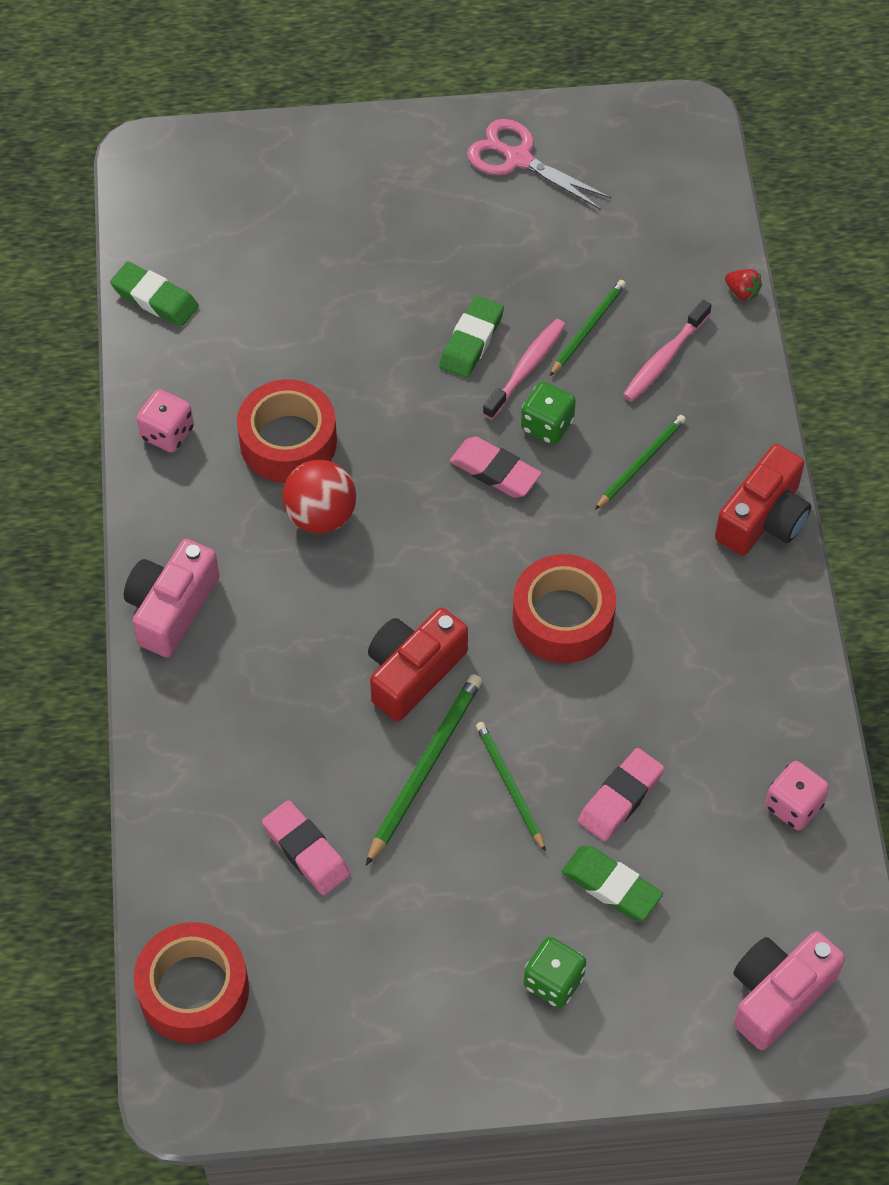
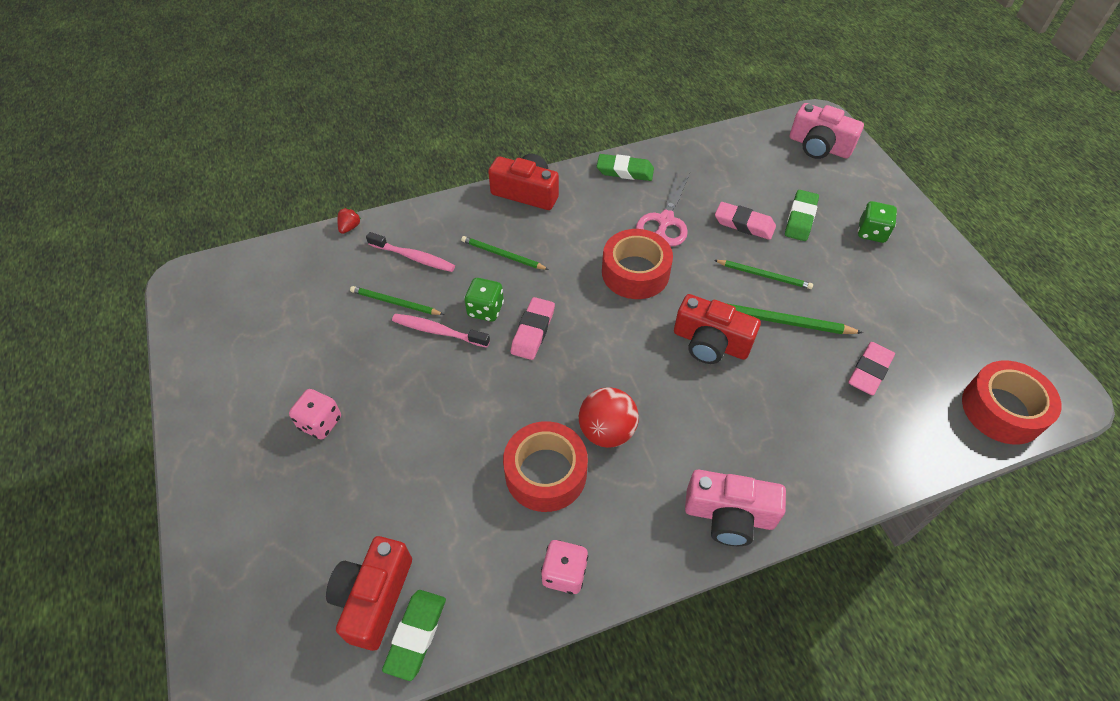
camera: 105 degrees left, 5 degrees down
(205, 269) = (373, 597): none -> red camera
(471, 341) = (419, 370): green eraser -> green eraser (625, 171)
(510, 785) = (764, 275): green pencil -> green pencil turned 120 degrees counterclockwise
(518, 159) = (230, 378): pink scissors -> pink scissors (665, 221)
(793, 805) = (709, 155): pink dice -> pink dice (320, 423)

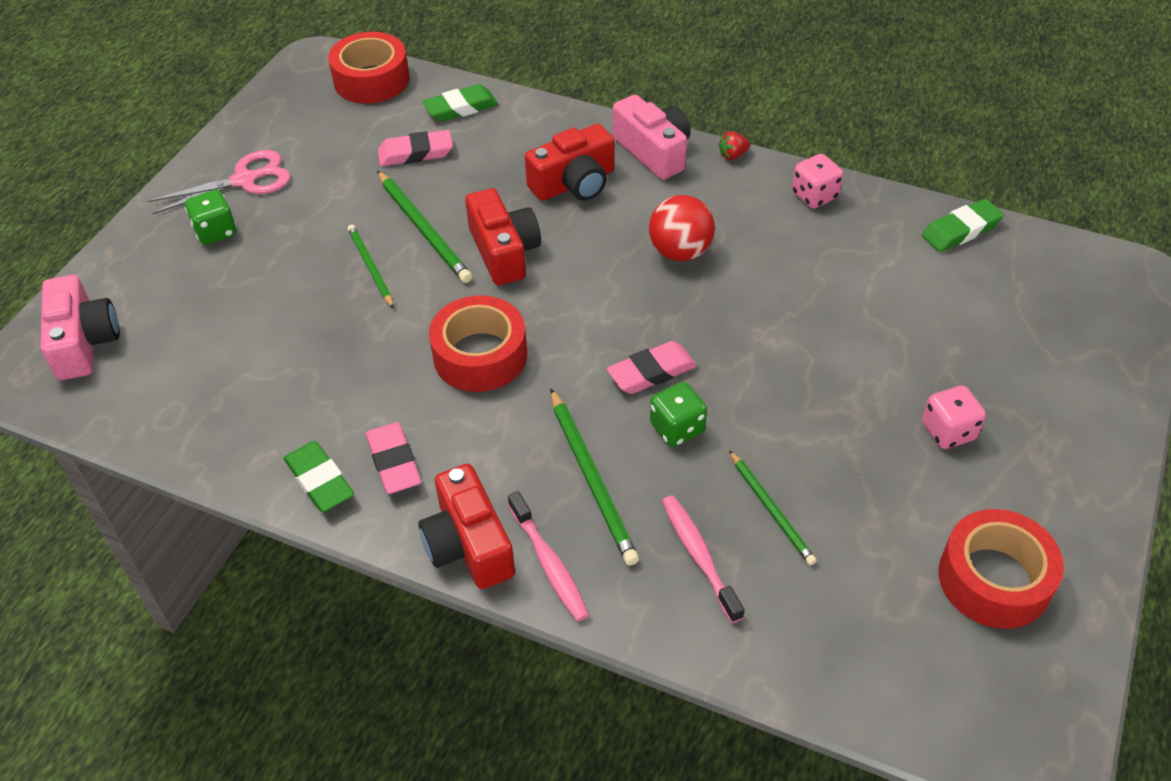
camera: 135 degrees left, 5 degrees down
(350, 227) = (746, 672): red strawberry -> red strawberry (733, 155)
(373, 597) = (981, 270): red camera -> red camera (574, 183)
(438, 331) = (750, 441): pink toothbrush -> pink toothbrush (549, 564)
(502, 255) = (592, 479): green pencil -> green pencil, size x1.53
(545, 473) = (764, 258): red tape -> red tape (994, 579)
(665, 221) = (371, 385): pink scissors -> pink scissors (245, 180)
(744, 224) = (305, 323): pink eraser -> pink eraser (393, 462)
(800, 218) = (247, 288): green eraser -> green eraser (461, 108)

